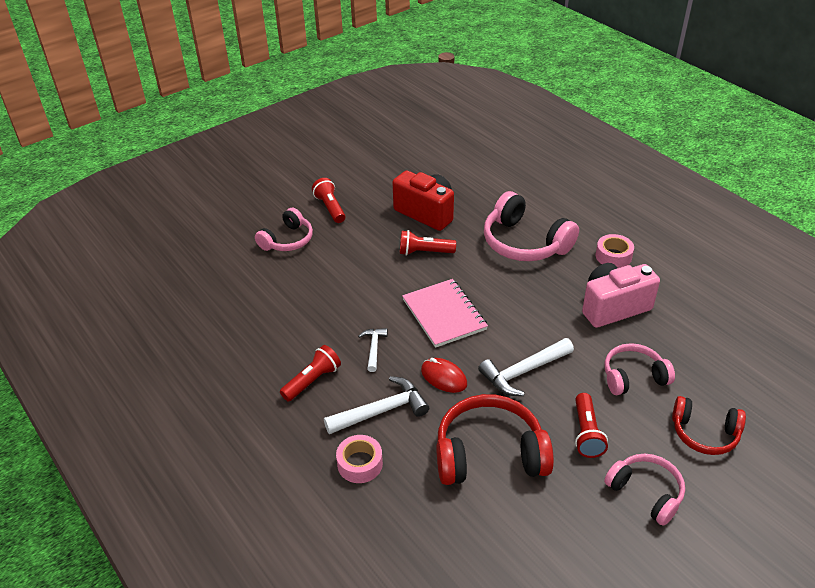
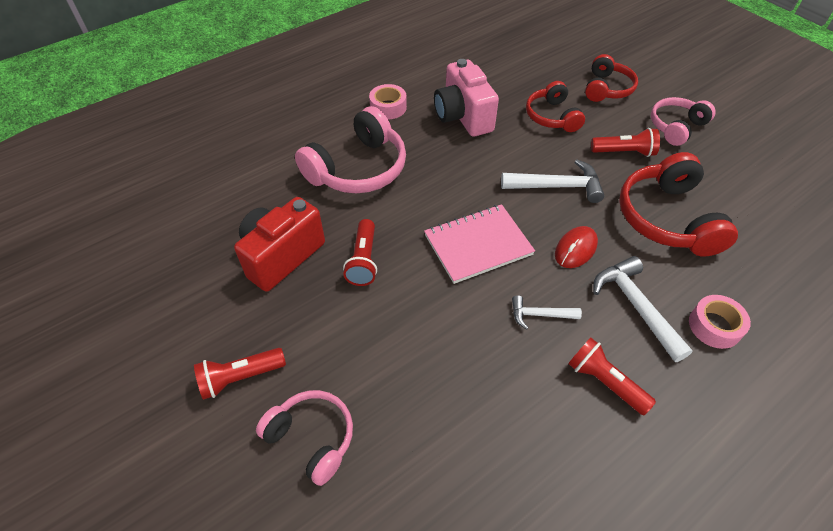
camera: 90 degrees left, 10 degrees up
(523, 372) = (557, 186): white hammer -> white hammer turned 60 degrees counterclockwise
(633, 377) = (552, 116): pink headphones -> red headphones

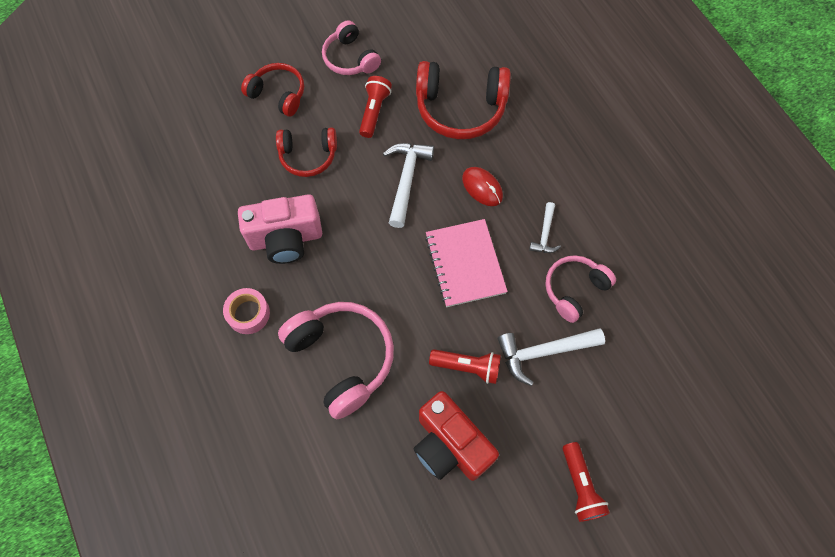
camera: 80 degrees left, 15 degrees up
(312, 438) = (638, 427): pink headphones -> pink headphones (574, 290)
(604, 382) = (607, 207): red flashlight -> none
(635, 306) = (544, 163): white hammer -> white hammer (543, 352)
(714, 326) = (569, 119): pink tape -> none

